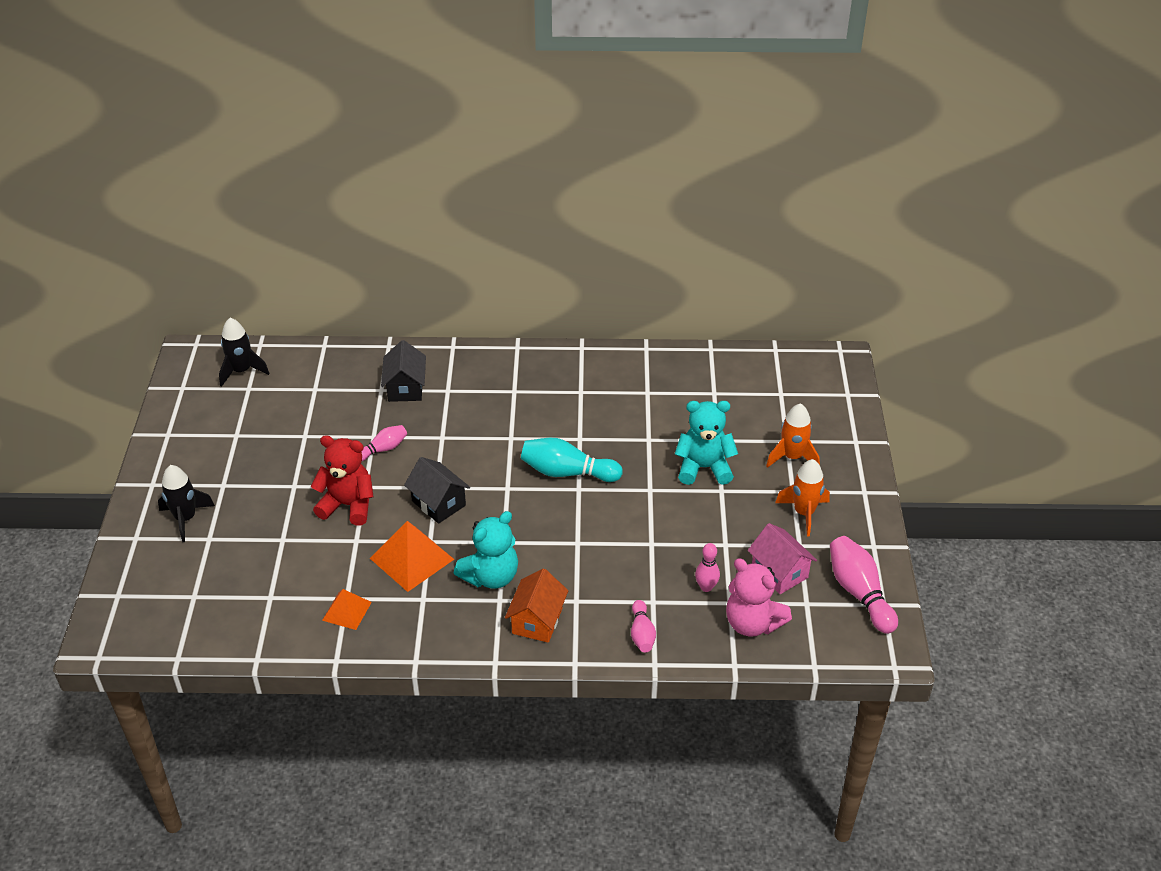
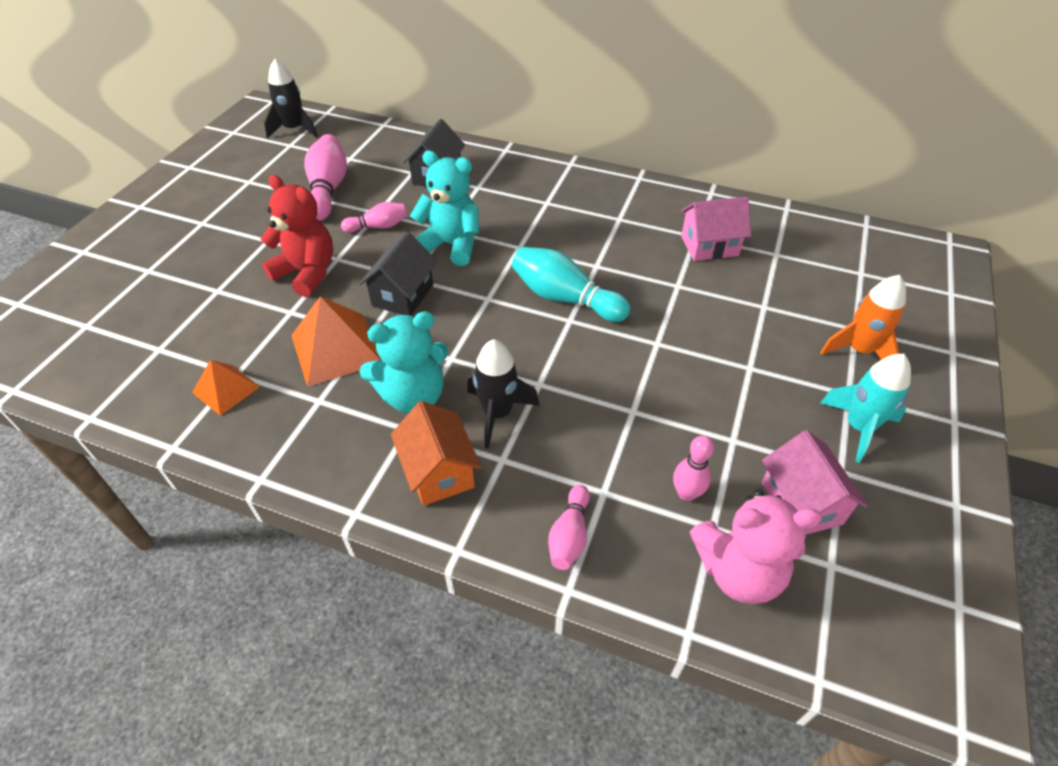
camera: 20 degrees right, 5 degrees up
(186, 518) = (143, 245): black rocket -> black rocket (498, 413)
(438, 503) = (403, 295): black house -> black house turned 45 degrees clockwise
(537, 621) = (439, 472): orange house -> orange house turned 60 degrees counterclockwise
(661, 399) = (709, 246): none -> pink house
(704, 468) = (736, 334): turquoise teddy bear -> turquoise teddy bear (451, 245)
(752, 623) = (738, 571): pink teddy bear -> pink teddy bear turned 60 degrees counterclockwise
(804, 513) = (858, 427): orange rocket -> turquoise rocket
(859, 593) = (921, 573): pink bowling pin -> pink bowling pin (328, 190)

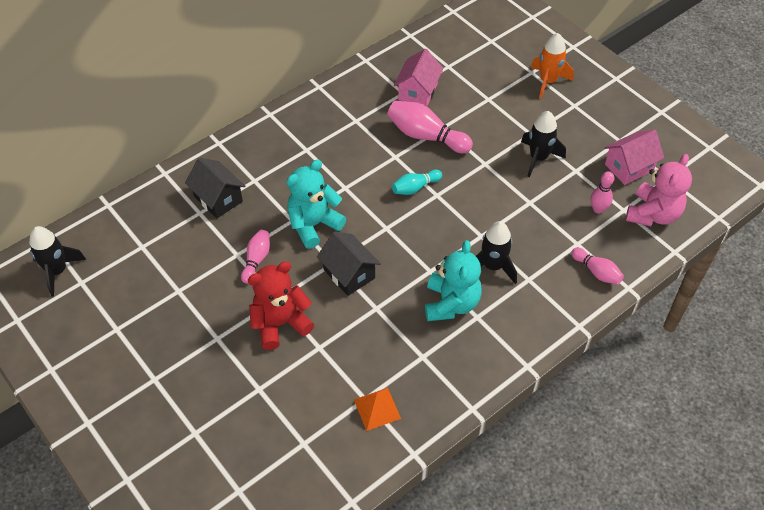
camera: 60 degrees left, 5 degrees up
(328, 190) = (178, 276): pink bowling pin -> pink bowling pin (426, 136)
(336, 348) = (378, 331): orange pyramid -> none
(439, 472) = (520, 313): orange house -> none
(565, 298) = (415, 188): turquoise bowling pin -> turquoise bowling pin, size x0.58
(715, 391) = (538, 158): none -> black rocket
(801, 503) = (629, 167): pink house -> pink house turned 45 degrees counterclockwise
(858, 427) = (598, 116): turquoise rocket -> none

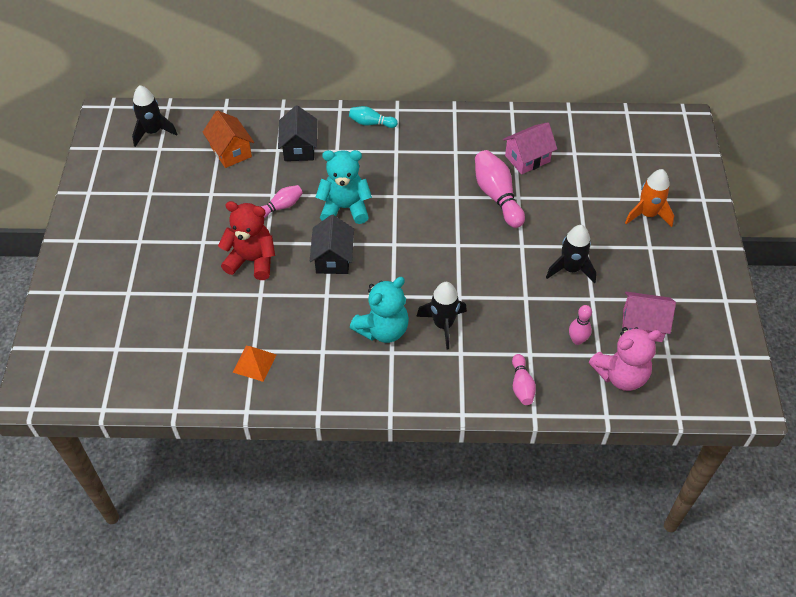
camera: 40 degrees right, 0 degrees up
(156, 241) = (231, 151): none -> orange house
(415, 188) = (447, 229): turquoise bowling pin -> turquoise bowling pin (371, 123)

